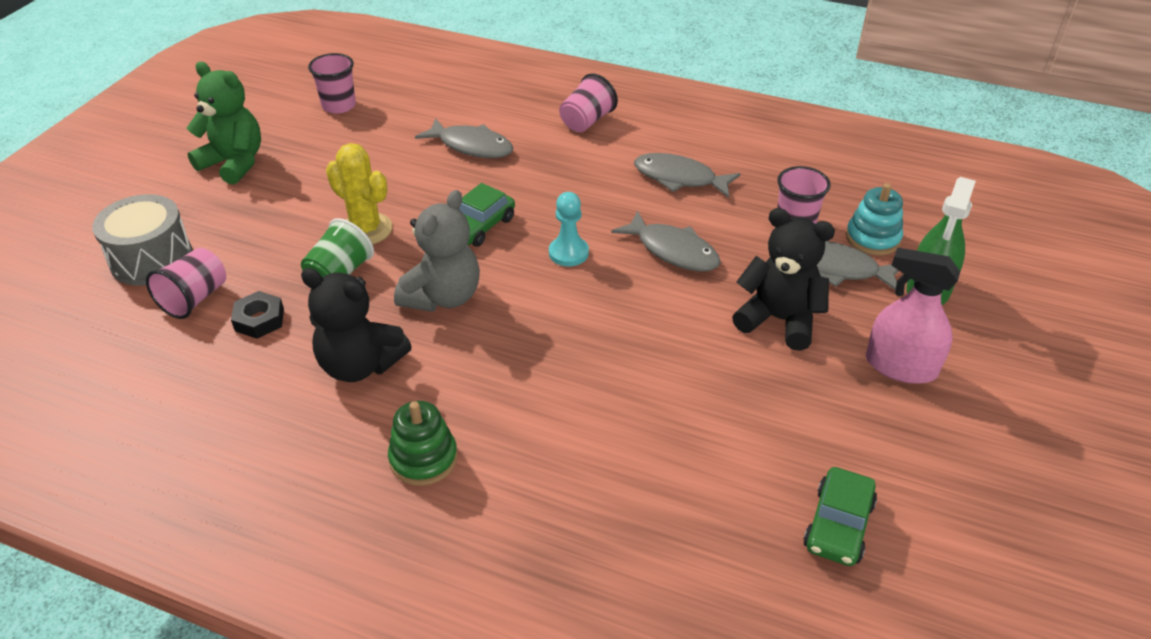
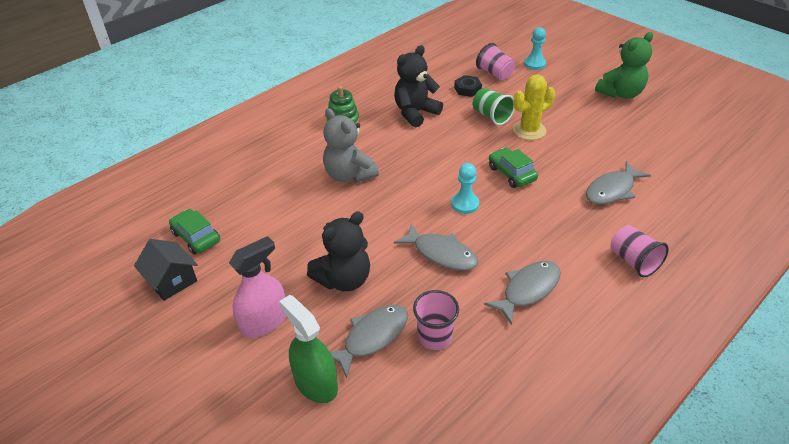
camera: 115 degrees right, 0 degrees up
(151, 259) = (534, 64): grey drum -> turquoise pawn
(339, 106) = (686, 140): pink cup -> none
(443, 297) = (451, 147): grey teddy bear -> grey teddy bear (349, 175)
(673, 251) = (441, 254): grey fish -> grey fish turned 120 degrees counterclockwise
(872, 238) = (392, 381): turquoise stacking toy -> none
(934, 505) = (171, 280): none -> black house

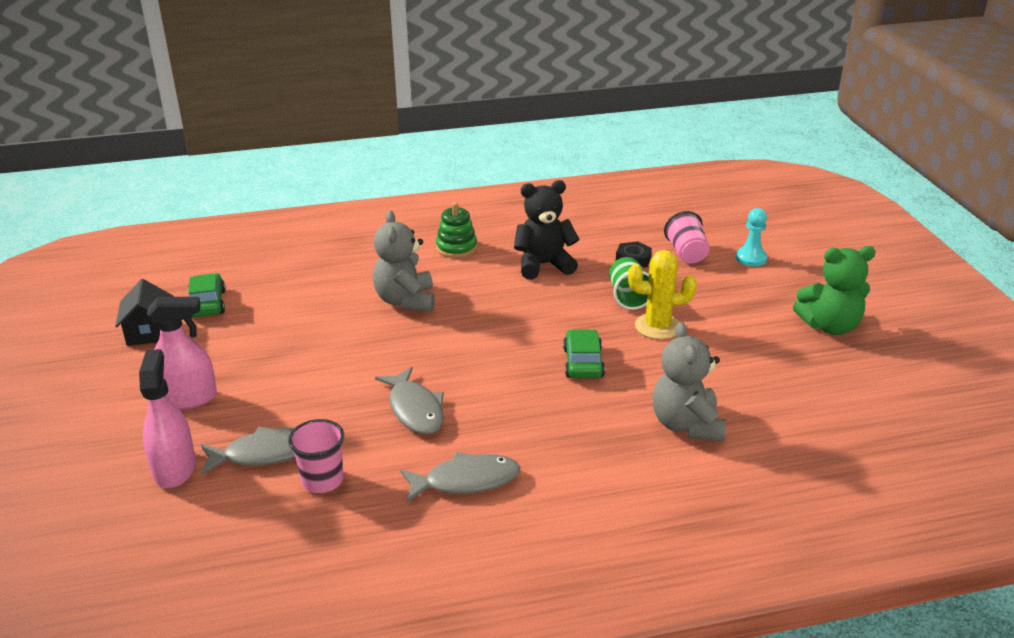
camera: 30 degrees right, 10 degrees down
(315, 383) = (174, 468): green spray bottle -> pink spray bottle
(344, 279) = (295, 393): black teddy bear -> none
(465, 204) = (494, 373): turquoise pawn -> none
(612, 190) = (686, 425): grey fish -> grey teddy bear
(633, 261) = (622, 506): pink cup -> none

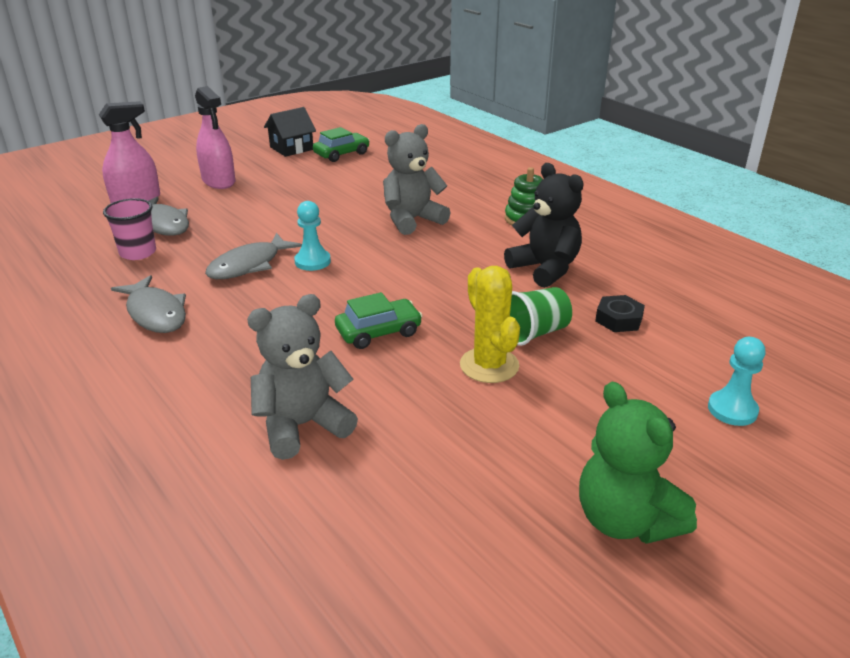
camera: 65 degrees right, 0 degrees up
(439, 371) = (312, 261): none -> turquoise pawn
(686, 253) = (679, 354): pink cup -> none

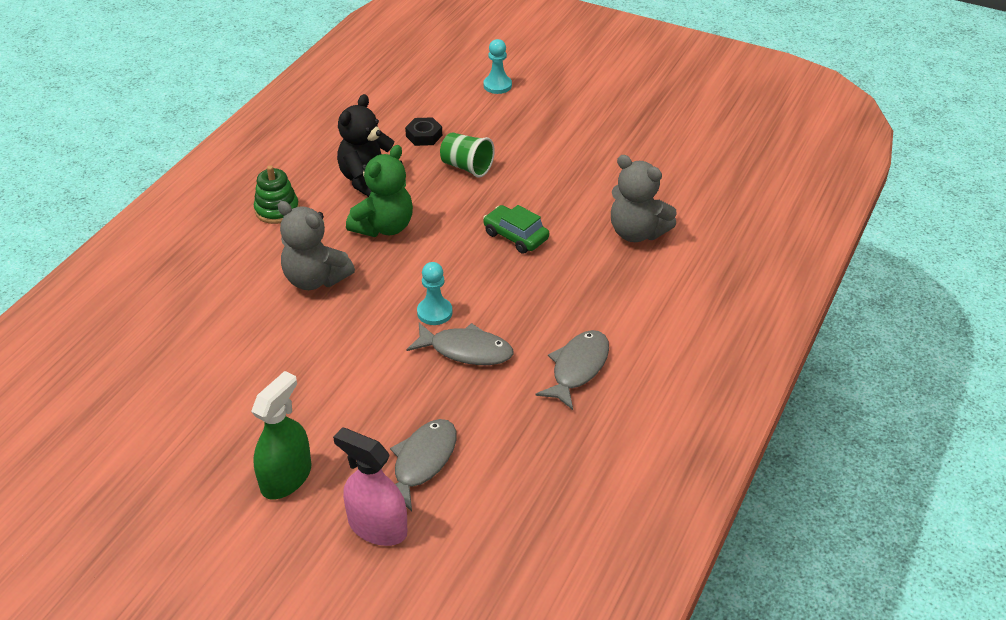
camera: 115 degrees left, 10 degrees up
(138, 253) = (492, 444): pink cup -> none
(218, 181) = (286, 477): pink spray bottle -> green spray bottle
(291, 148) = (144, 460): black house -> none
(341, 154) = (149, 401): green car -> none
(489, 365) = (519, 177): yellow cactus -> none
(625, 520) = (613, 108): green teddy bear -> green teddy bear (384, 227)

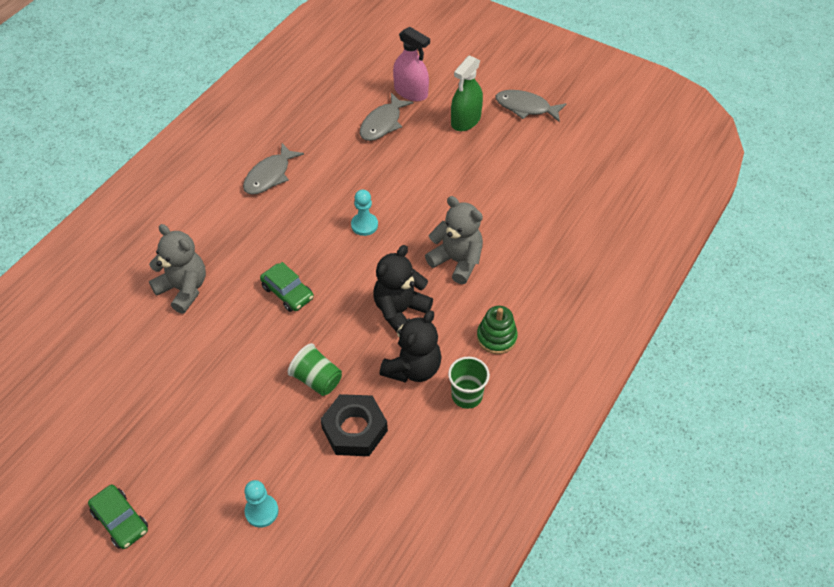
camera: 175 degrees left, 10 degrees up
(314, 164) = (467, 395): none -> green cup
(384, 227) = (400, 311): green teddy bear -> black teddy bear
(424, 136) = (354, 429): black nut -> black nut, size x1.72
(466, 350) = (345, 193): grey fish -> grey fish (526, 107)
(614, 75) = (120, 520): none -> green car

